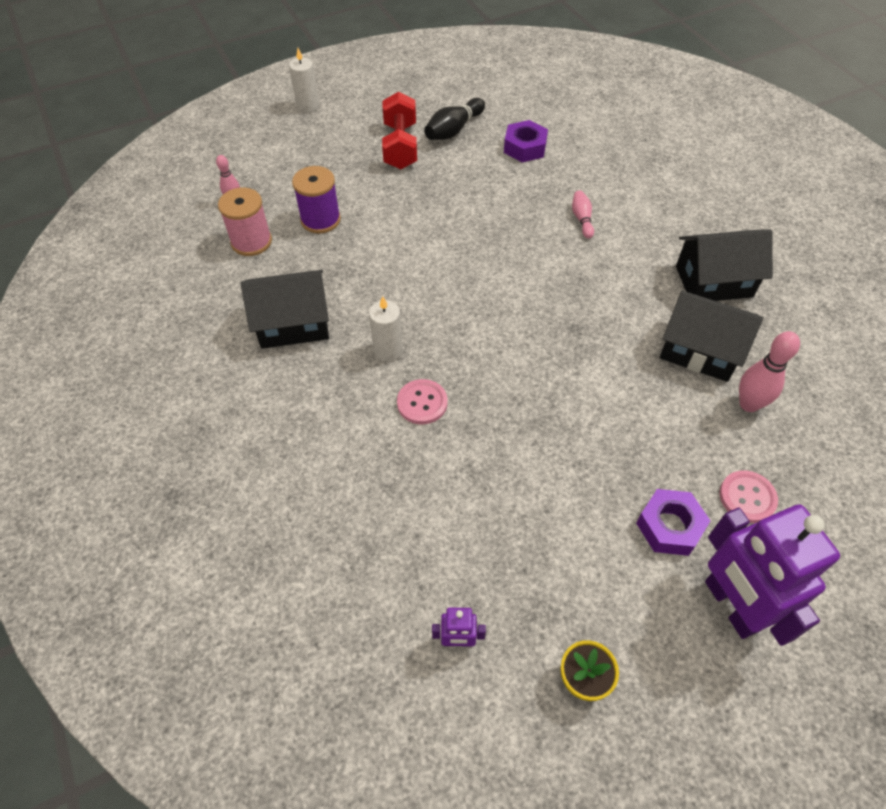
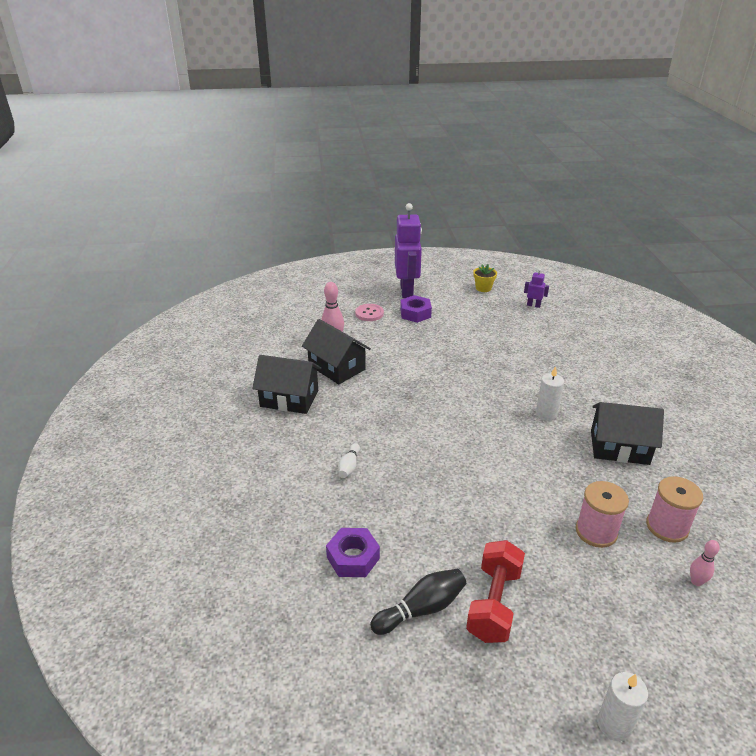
camera: 160 degrees left, 20 degrees down
(320, 220) = (596, 532): purple spool -> pink spool
(422, 403) = (528, 382): pink button -> none
(582, 219) = (349, 466): pink bowling pin -> white bowling pin

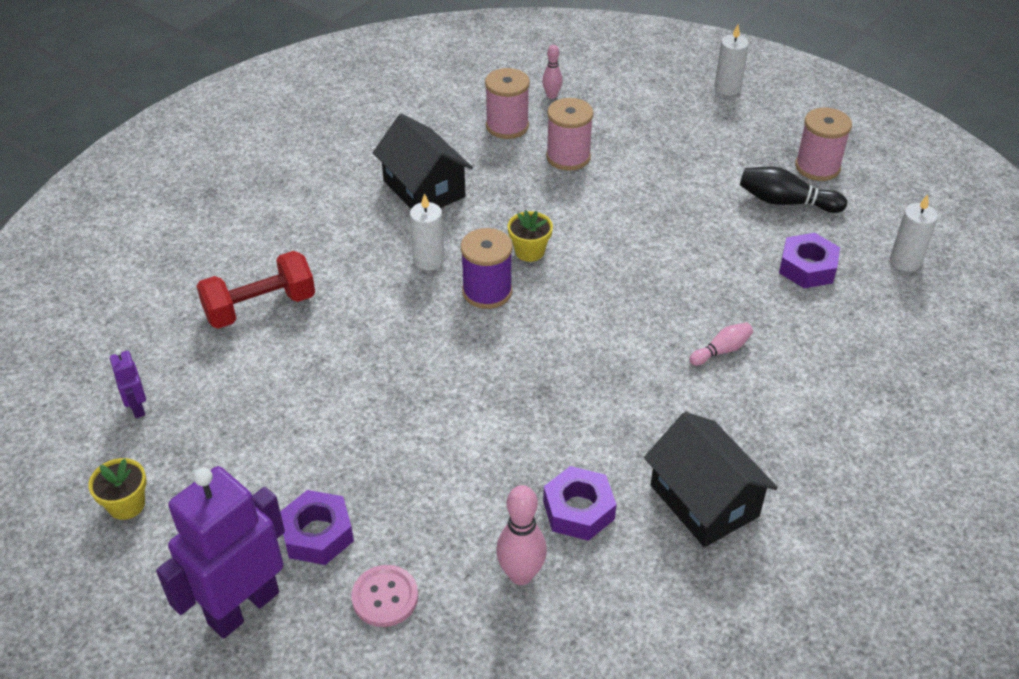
camera: 135 degrees left, 10 degrees up
(290, 617) = (905, 261): none -> white candle
(337, 367) = (578, 510): black house -> purple nut
(349, 466) = (721, 351): white bowling pin -> pink bowling pin
(436, 674) = (817, 167): none -> pink spool
(494, 603) = (722, 172): red dumbbell -> red dumbbell (260, 307)
(496, 418) = (487, 291): none -> purple spool
(512, 451) = (529, 251): none -> yellow flower pot

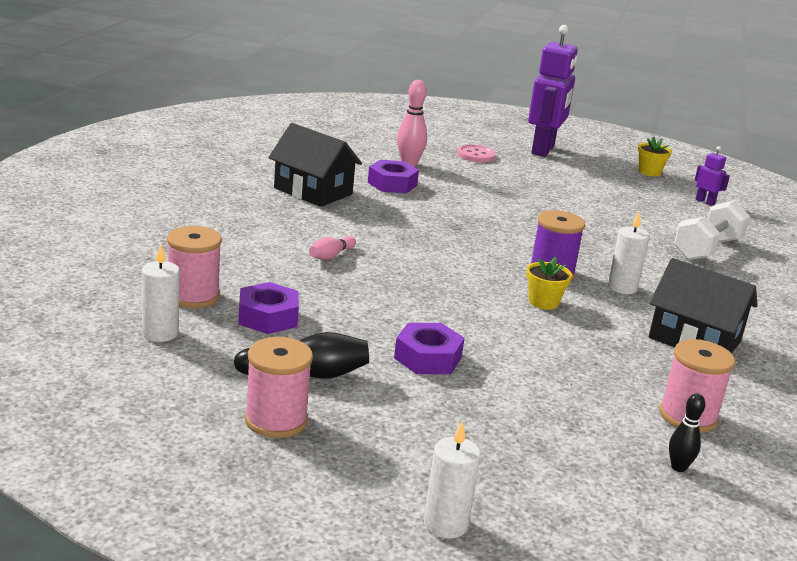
camera: 155 degrees right, 20 degrees down
(260, 307) = (707, 249): red dumbbell -> white dumbbell
(317, 534) = (535, 169): purple nut -> purple nut (428, 358)
(551, 95) = (678, 467): pink bowling pin -> black bowling pin
(568, 157) = (585, 390): pink spool -> pink spool (193, 296)

